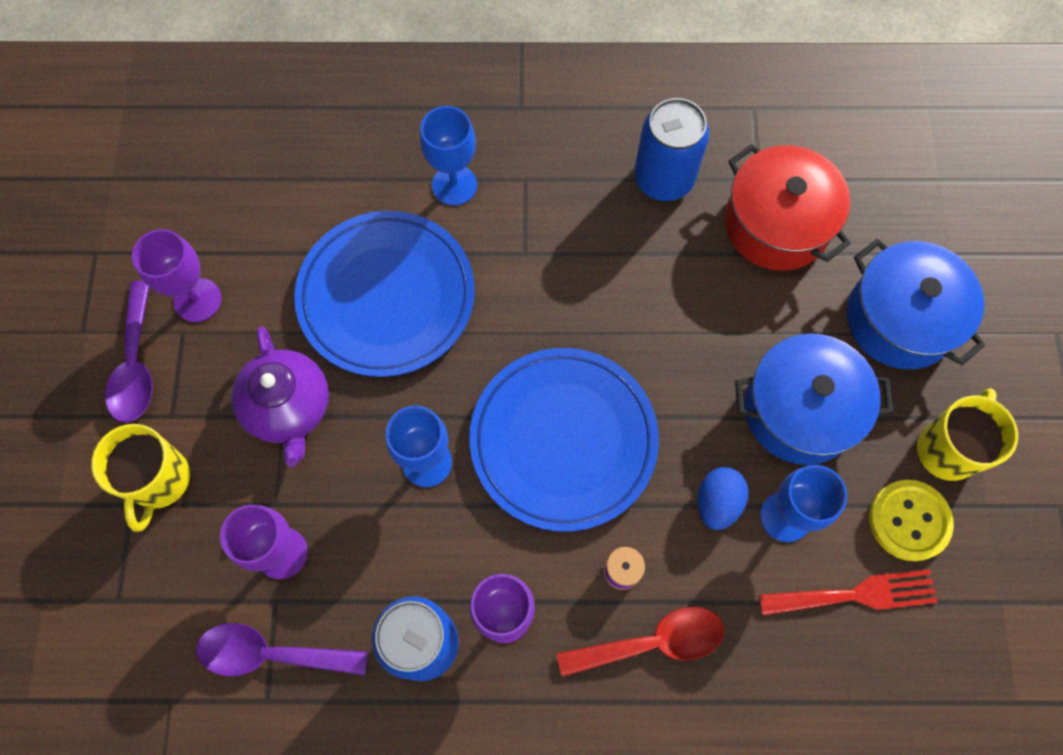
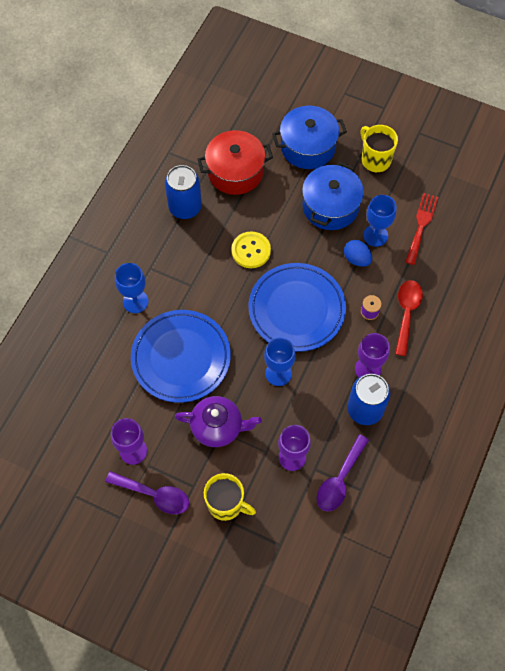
camera: 65 degrees left, 5 degrees down
(909, 521) = (399, 190): yellow button -> yellow button (251, 250)

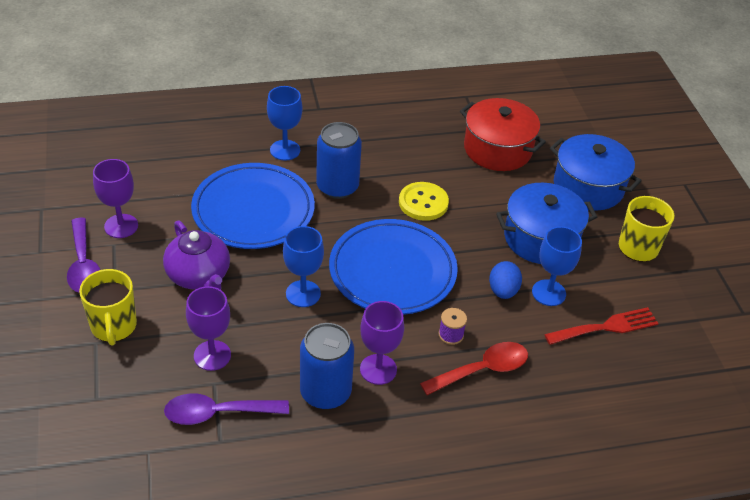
camera: 50 degrees right, 20 degrees down
(185, 207) = (420, 134): blue can -> blue can (337, 187)

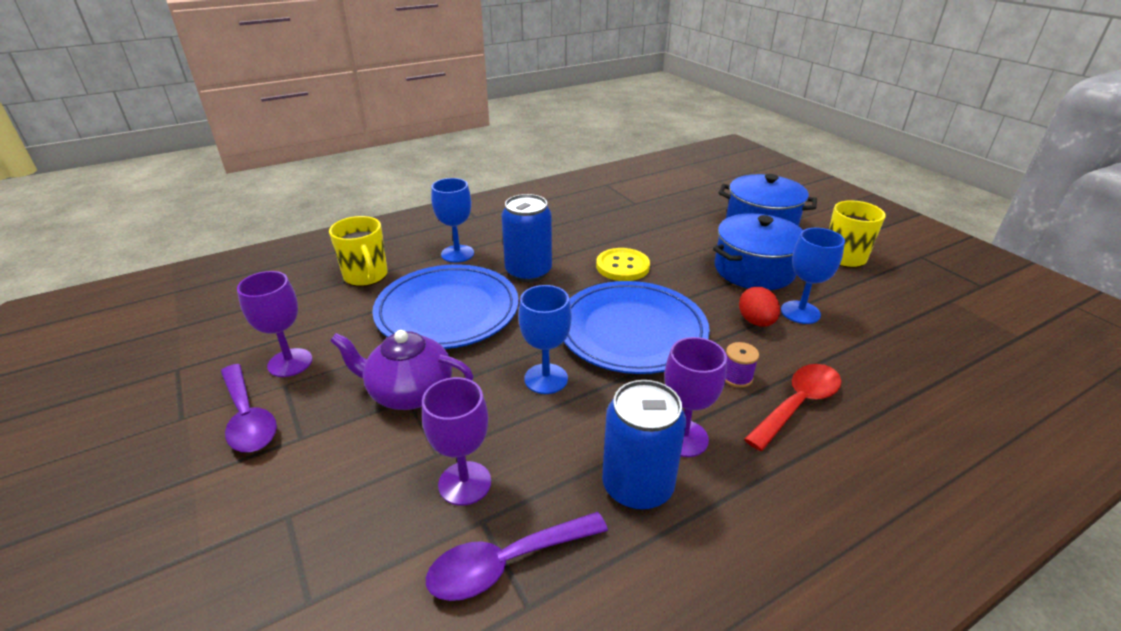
camera: 15 degrees left, 10 degrees down
(113, 327) = (310, 485): yellow mug -> yellow mug (366, 276)
(199, 276) = (409, 392): purple teapot -> purple teapot turned 150 degrees clockwise
(497, 149) = (661, 213): red pot -> none
(503, 291) = (756, 322): blue egg -> red egg
(606, 327) = (880, 328): red fork -> none

